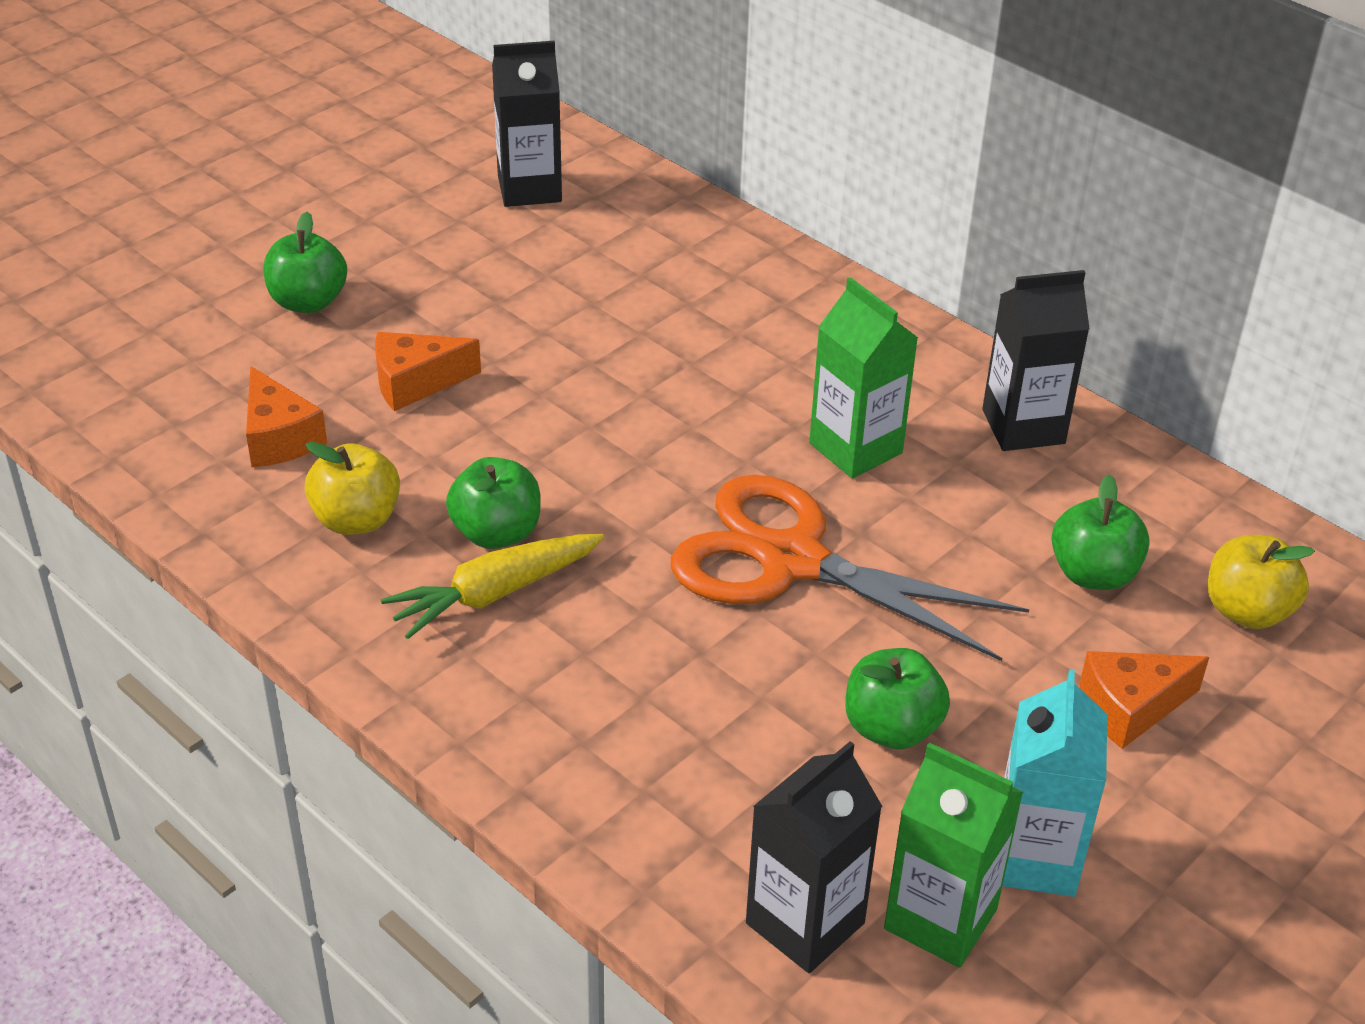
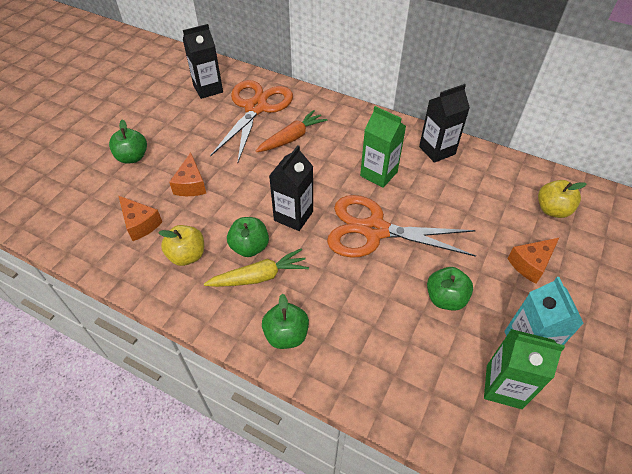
camera: 15 degrees left, 10 degrees up
(415, 383) = (191, 184): orange cheese -> orange cheese turned 60 degrees counterclockwise
(495, 593) = (259, 277): yellow carrot -> yellow carrot turned 150 degrees counterclockwise
(625, 250) = (256, 108): none -> orange scissors
(683, 332) = (292, 138): none -> orange carrot
(805, 923) = (451, 406): black carton -> black carton (293, 216)
(1093, 574) = (490, 208): green apple -> green apple (286, 335)

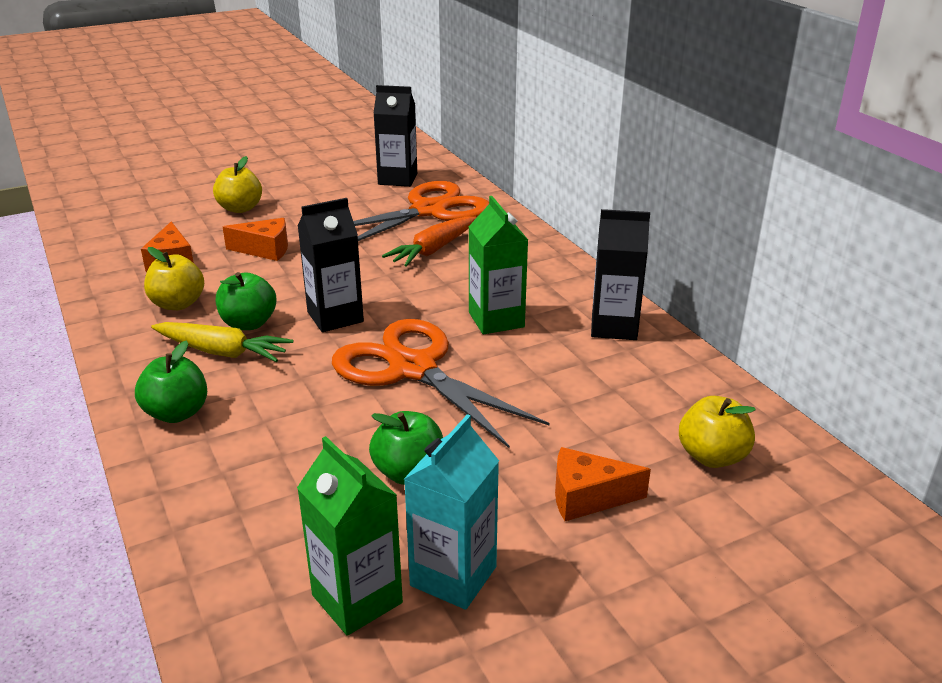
camera: 35 degrees right, 20 degrees down
(132, 157) = (240, 208): green apple -> yellow apple
(191, 184) = (265, 250): orange cheese -> orange cheese turned 120 degrees counterclockwise
(292, 138) = (433, 250): orange carrot -> orange carrot turned 135 degrees clockwise

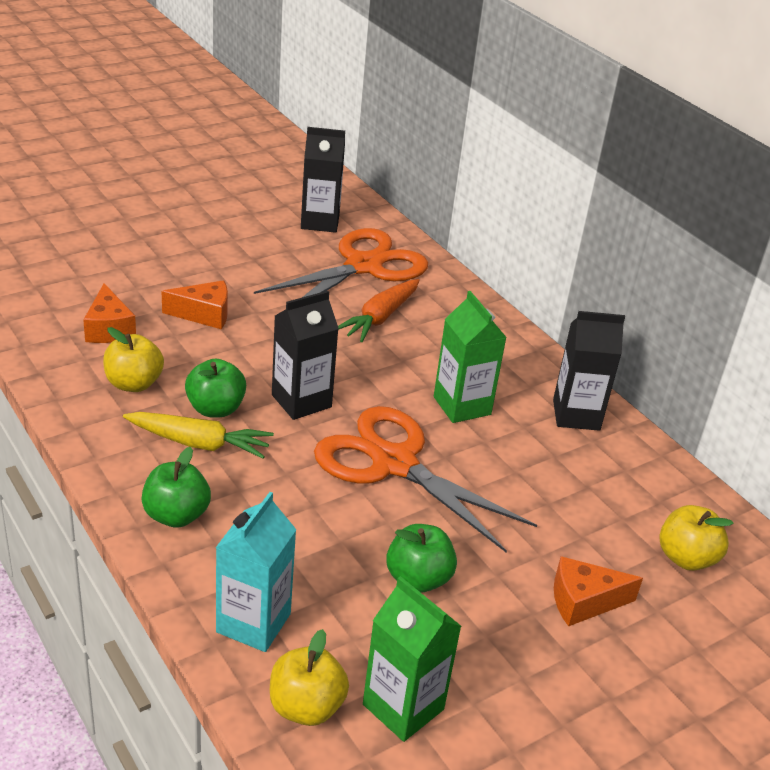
camera: 10 degrees left, 5 degrees up
(240, 208) = (160, 258): yellow apple -> yellow apple (306, 707)
(453, 576) = (482, 682): turquoise carton -> turquoise carton (253, 623)

